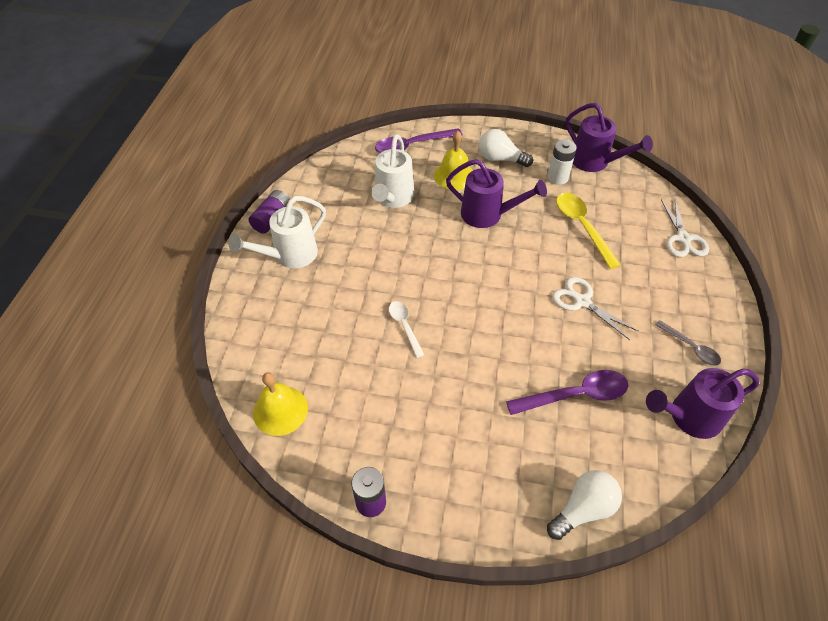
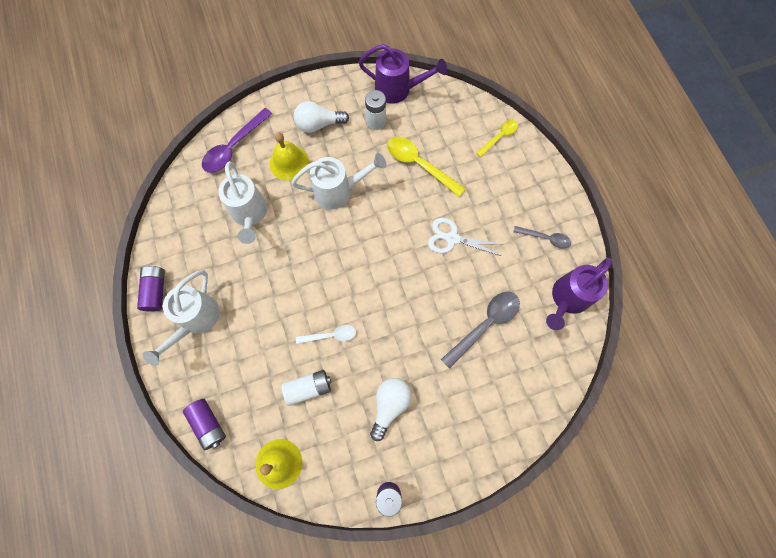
camera: 30 degrees left, 20 degrees up
(241, 342) = (208, 424): none -> purple battery
(353, 359) = (308, 388): none -> white battery
(404, 326) = (331, 335): white spoon -> white spoon turned 135 degrees clockwise
(487, 215) = (339, 191): purple watering can -> white watering can
(575, 395) = (485, 324): purple spoon -> grey spoon
(583, 509) = (530, 412): white light bulb -> white light bulb (389, 405)
(683, 238) = (499, 137): white scissors -> yellow spoon

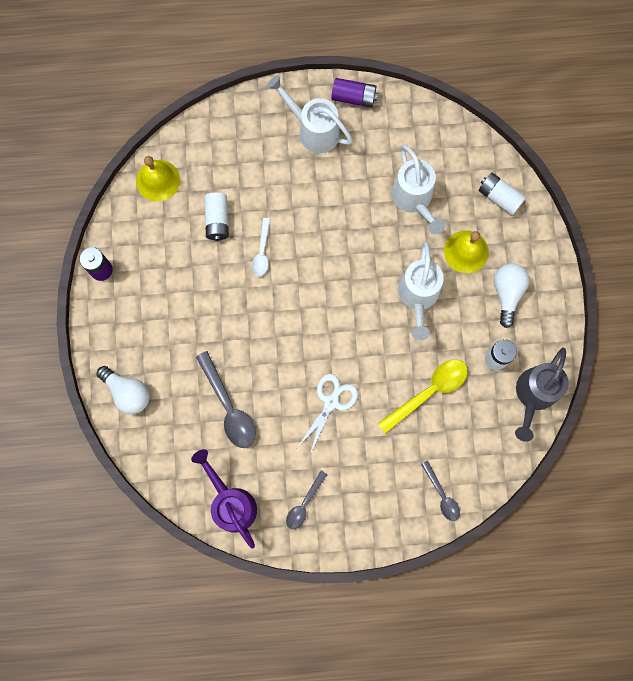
camera: 105 degrees right, 5 degrees up
(208, 424) = (211, 126): purple battery -> none
(234, 147) = (499, 197): purple spoon -> white battery
(249, 214) = (414, 199): white watering can -> white watering can turned 105 degrees counterclockwise
(389, 405) = (179, 291): white light bulb -> white light bulb (127, 392)
(398, 89) = (533, 395): purple watering can -> grey watering can
(499, 137) = (441, 495): yellow spoon -> grey spoon

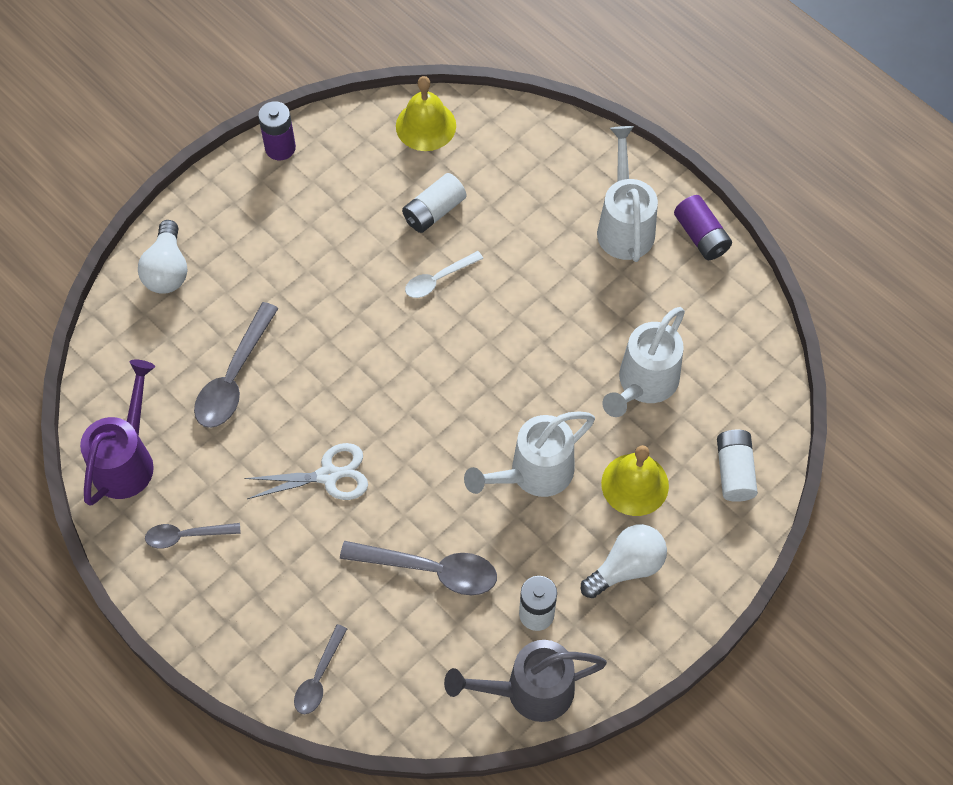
camera: 50 degrees right, 15 degrees down
(429, 392) = (430, 570): yellow spoon -> grey spoon

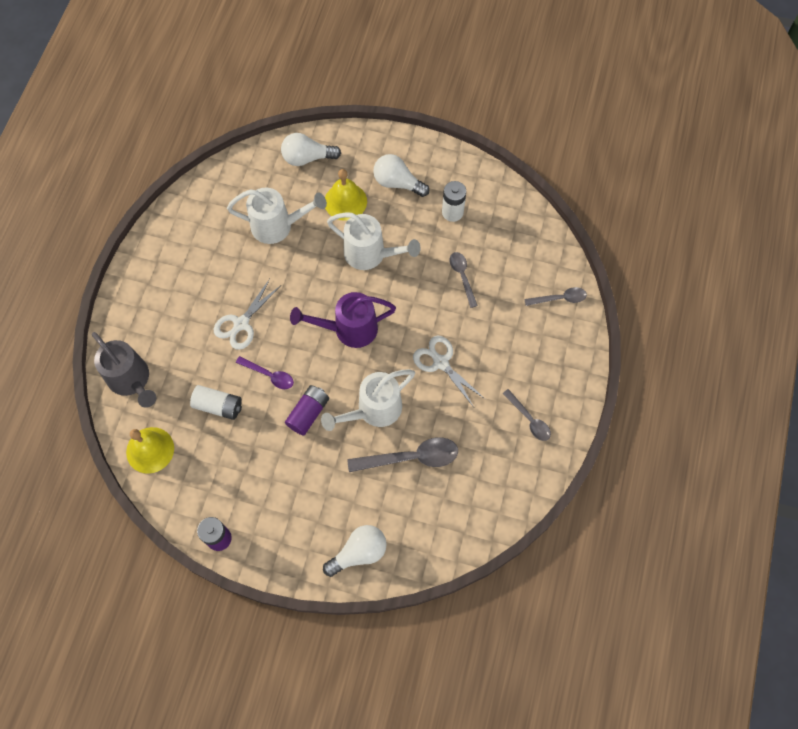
camera: 120 degrees left, 5 degrees up
(127, 460) = (506, 487): purple watering can -> purple watering can (349, 329)
(430, 570) = (462, 276): grey spoon -> grey spoon, size x0.60
(438, 279) = (269, 375): white spoon -> purple spoon
(526, 280) = (241, 323): none -> white scissors
(529, 691) = (496, 195): grey watering can -> grey watering can (132, 380)
(624, 225) = (169, 288): white watering can -> white watering can (373, 410)
(701, 236) = (154, 242): purple battery -> purple battery (308, 413)
(734, 471) = (307, 158): white battery -> white light bulb

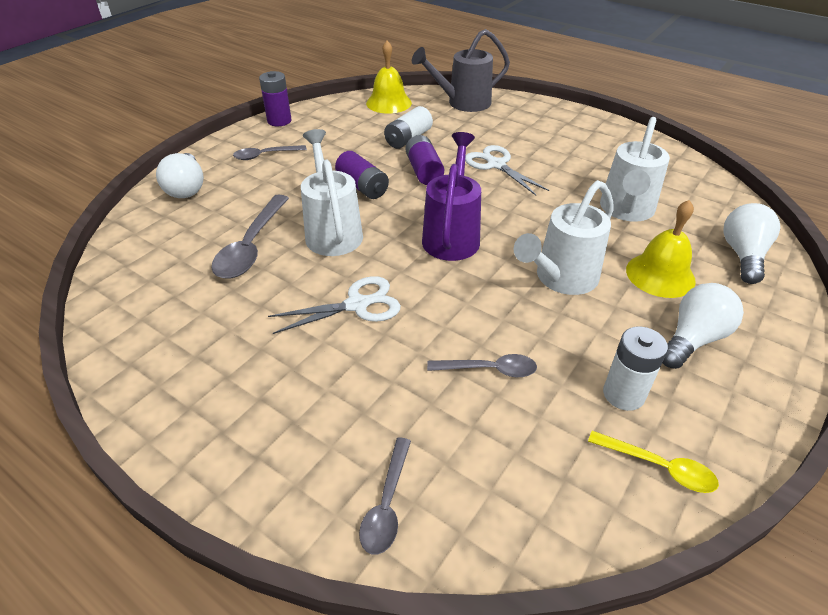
camera: 110 degrees right, 25 degrees down
(269, 375) = (424, 171): purple spoon -> purple battery
(490, 194) = (659, 467): none -> yellow spoon
(529, 419) = (204, 376): grey spoon -> grey spoon (265, 155)

